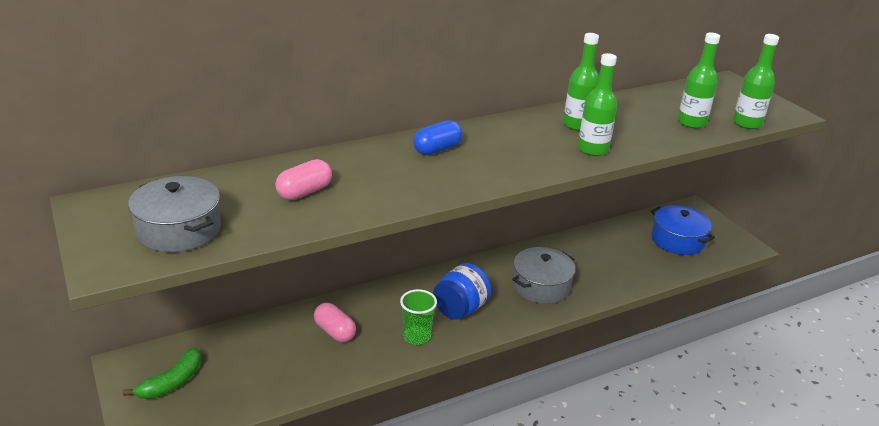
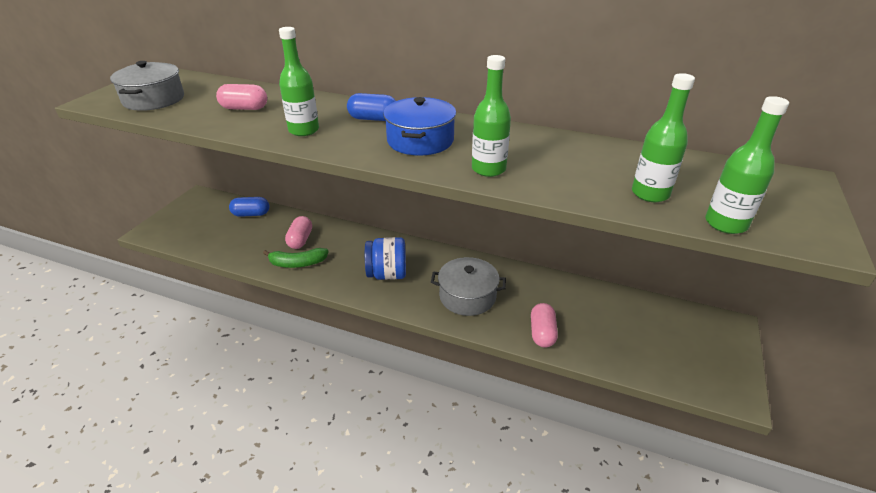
camera: 50 degrees right, 5 degrees up
(172, 382) = (197, 216): green banana -> green banana (297, 263)
(233, 342) = (251, 214): none -> blue capsule
(417, 336) = (334, 272): green cup -> none
(577, 125) = (521, 148): green bottle -> green bottle (304, 130)
(620, 279) = (542, 333): none -> pink capsule
(677, 240) = (658, 340): blue pot -> blue pot (420, 140)

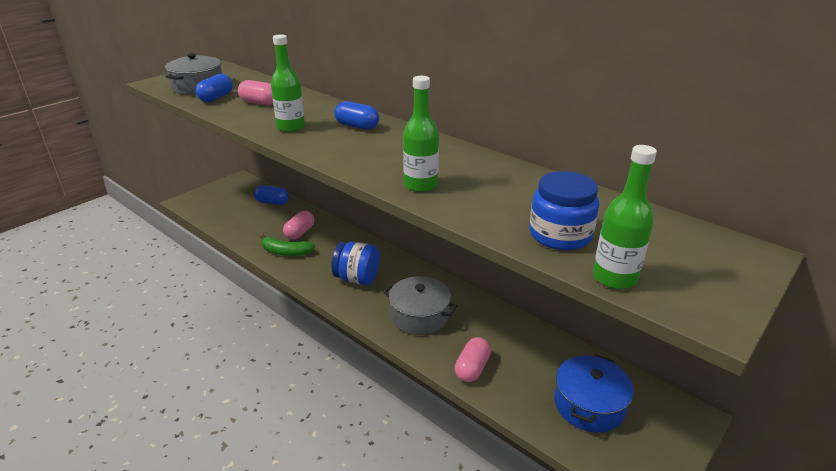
camera: 20 degrees right, 5 degrees down
(187, 109) = (216, 98): none -> blue capsule
(420, 140) = (381, 151): blue pot -> blue pot (589, 405)
(650, 194) = (560, 235): green bottle -> blue jar

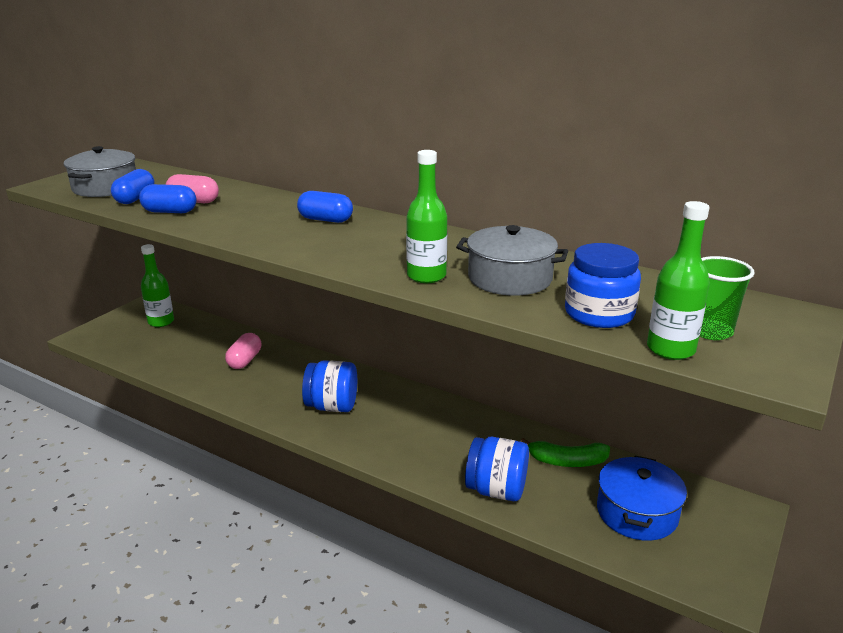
camera: 10 degrees left, 5 degrees down
(272, 202) = (199, 328): blue capsule -> blue capsule (170, 212)
(285, 252) = (233, 385): green banana -> green banana (567, 461)
(291, 127) = (245, 226): green bottle -> green bottle (161, 322)
(419, 316) = (419, 440): grey pot -> grey pot (510, 278)
(472, 368) = (496, 490): pink capsule -> blue jar
(659, 263) = (710, 331): none -> green cup

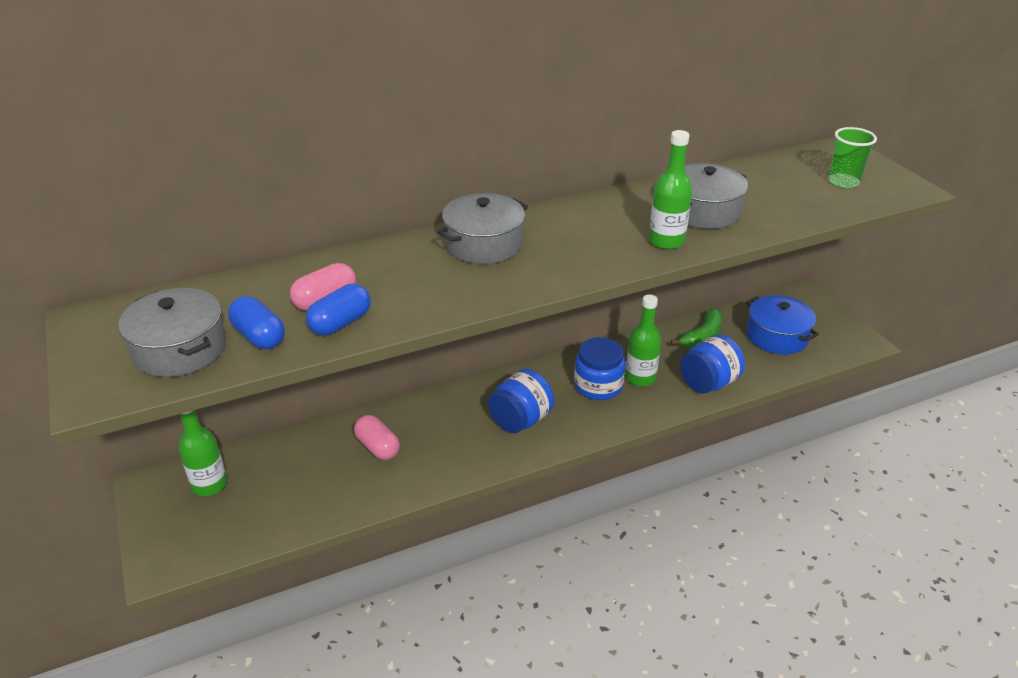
camera: 55 degrees left, 10 degrees up
(325, 220) = (484, 244): blue capsule -> grey pot
(599, 313) = (790, 204): blue jar -> blue jar (598, 386)
(670, 349) = (857, 204): green bottle -> green bottle (640, 378)

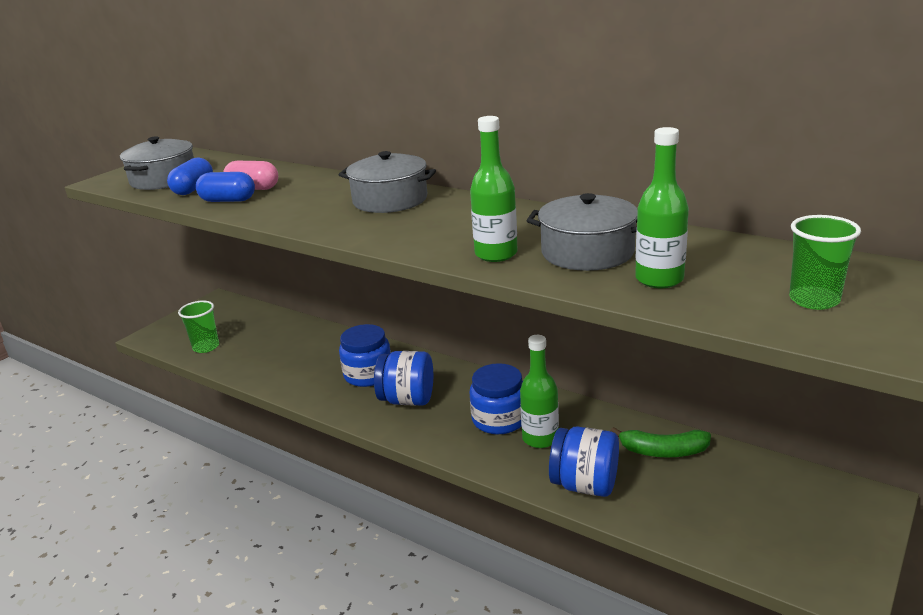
camera: 60 degrees right, 10 degrees down
(209, 485) = (230, 317): green bottle -> green bottle (659, 279)
(255, 523) = (206, 347): none -> green cup
(378, 447) = (316, 355): pink capsule -> none
(454, 427) = (368, 374): none -> blue jar
(777, 336) = (742, 506): blue pot -> none

